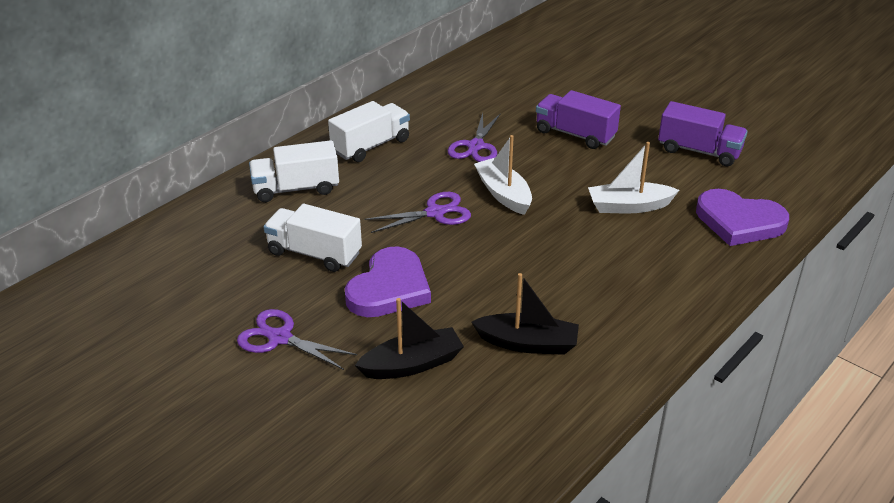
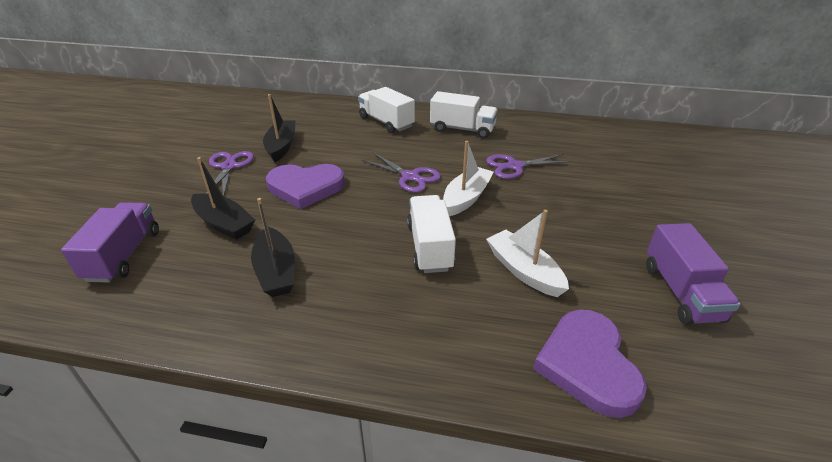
camera: 60 degrees right, 0 degrees up
(270, 283) = (281, 146): none -> black boat
(314, 253) = (323, 150): white truck -> white truck (429, 247)
(575, 134) = (597, 206): purple truck -> purple truck (124, 255)

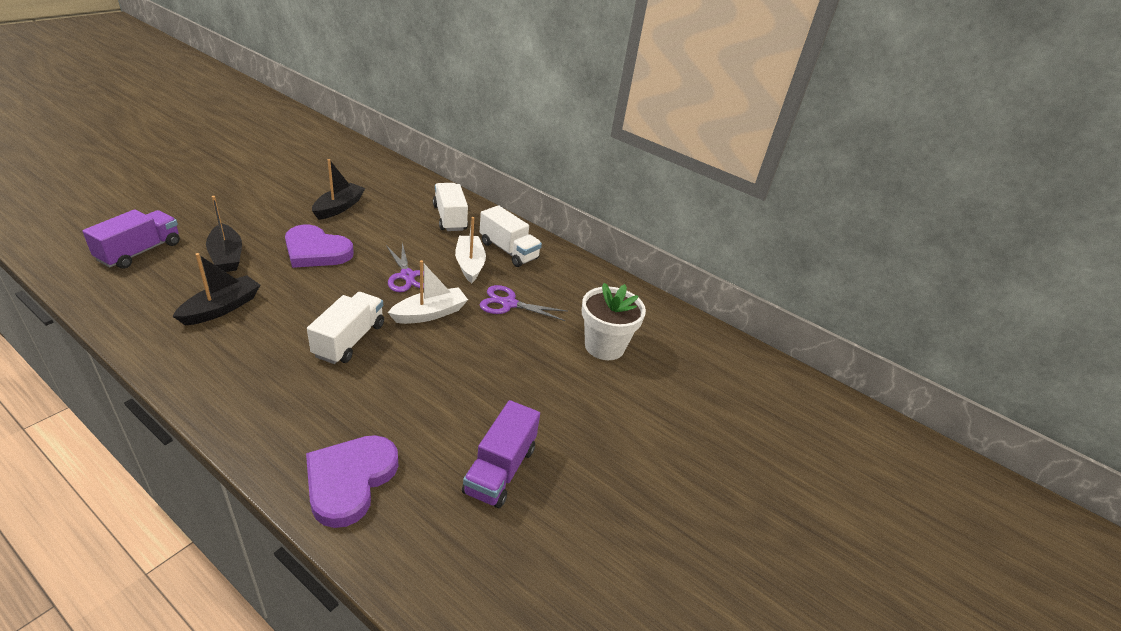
camera: 20 degrees right, 0 degrees up
(229, 167) = (280, 210): purple scissors -> none
(276, 271) = (221, 308): black boat -> black boat turned 150 degrees counterclockwise
(524, 271) = (396, 392): white boat -> white boat (470, 264)
(619, 168) = (604, 346): none -> white flower pot

